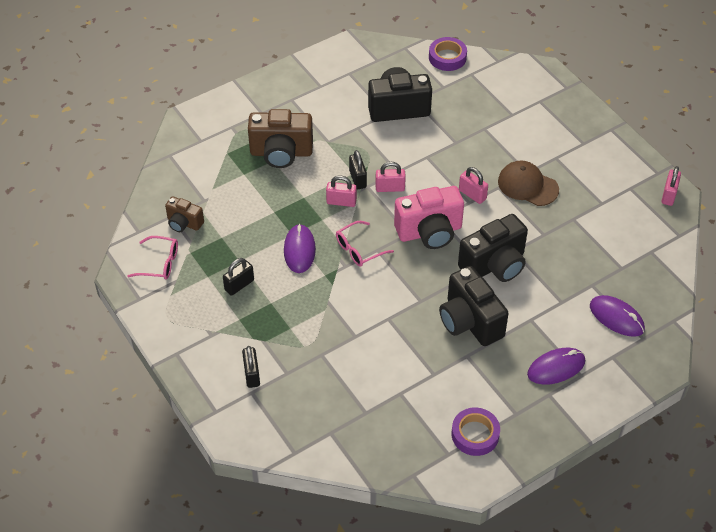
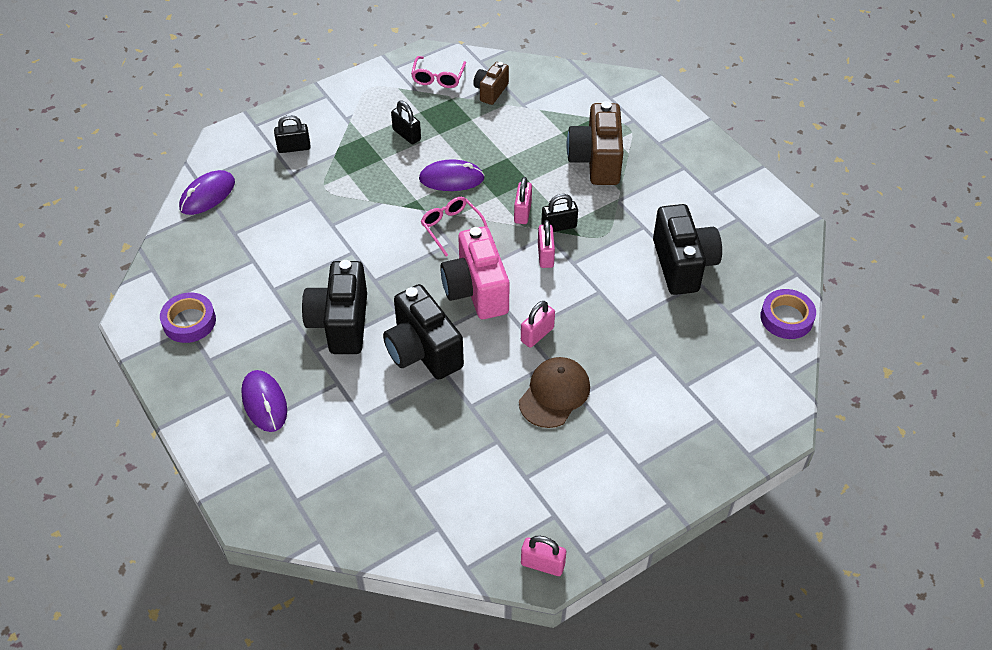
camera: 90 degrees right, 0 degrees up
(469, 321) = (340, 323): black camera -> black camera turned 60 degrees counterclockwise
(616, 318) = (331, 473): purple mouse -> purple mouse (207, 195)

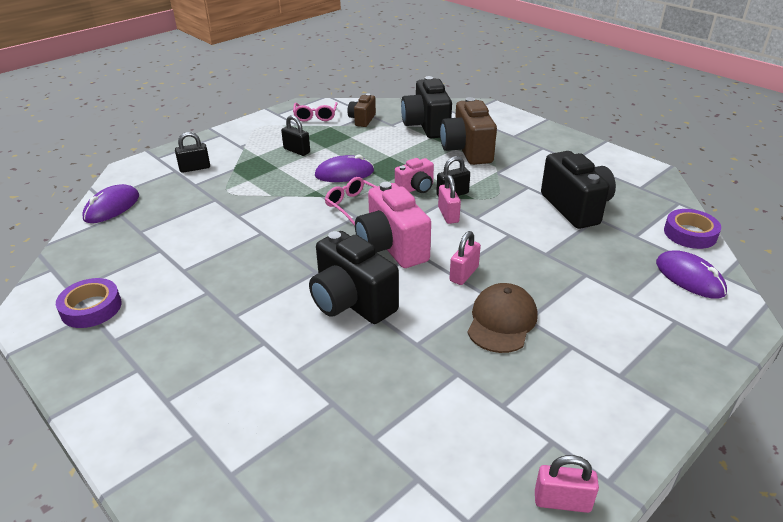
camera: 10 degrees left, 15 degrees down
(264, 402) = (181, 372): purple mouse -> purple mouse (689, 278)
(340, 323) = (259, 289): black camera -> black camera (426, 126)
(522, 212) = (416, 188): pink padlock -> pink camera

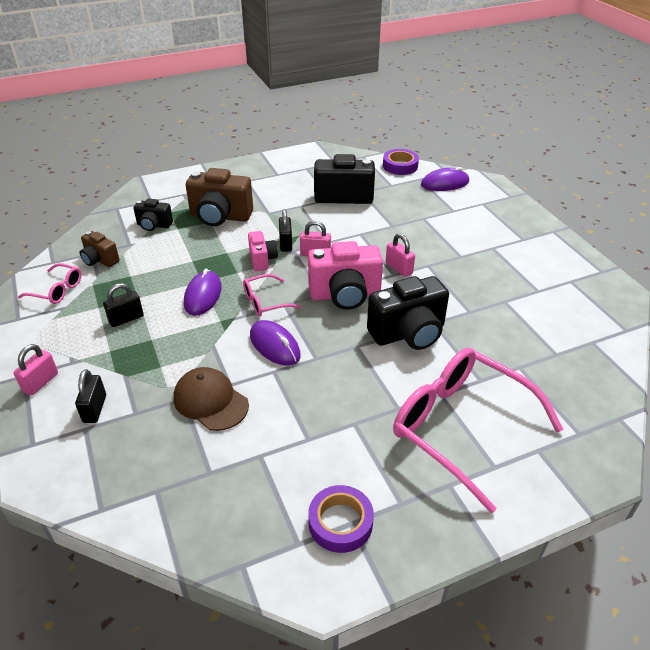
camera: 70 degrees left, 5 degrees up
(112, 207) = (133, 499): purple mouse -> purple mouse (274, 345)
(218, 365) = (460, 427): none -> pink glasses
(426, 126) = (154, 225): black camera -> black camera, size x0.55
(502, 321) = (459, 267): brown cap -> brown cap (210, 401)
(562, 501) = (614, 291): pink padlock -> pink padlock (40, 382)

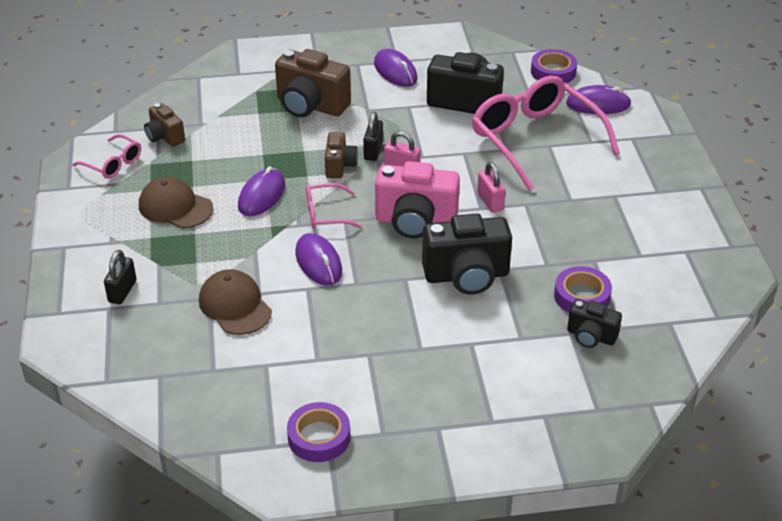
camera: 15 degrees right, 0 degrees up
(40, 382) = (77, 256): pink padlock -> none
(126, 319) = (175, 207): black padlock -> brown cap
(154, 225) = (233, 105): black camera -> black camera (591, 336)
(262, 260) = (340, 166): pink camera -> brown camera
(279, 182) = (395, 71): none -> purple mouse
(460, 427) = (476, 378): pink glasses -> pink glasses (535, 140)
(511, 333) = (582, 296): none -> purple tape

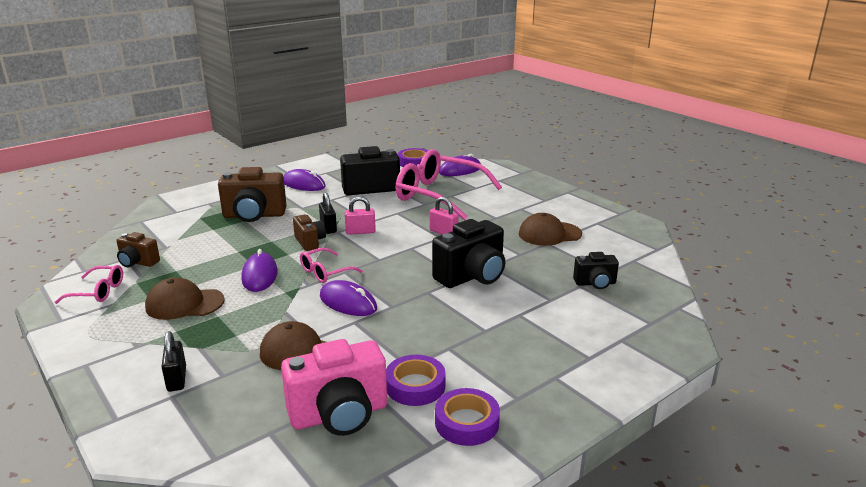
camera: 30 degrees left, 15 degrees down
(415, 222) = (401, 257): pink camera -> pink camera (339, 415)
(582, 296) = (563, 264): purple tape -> purple tape (415, 386)
(609, 247) = (549, 234): none -> brown cap

